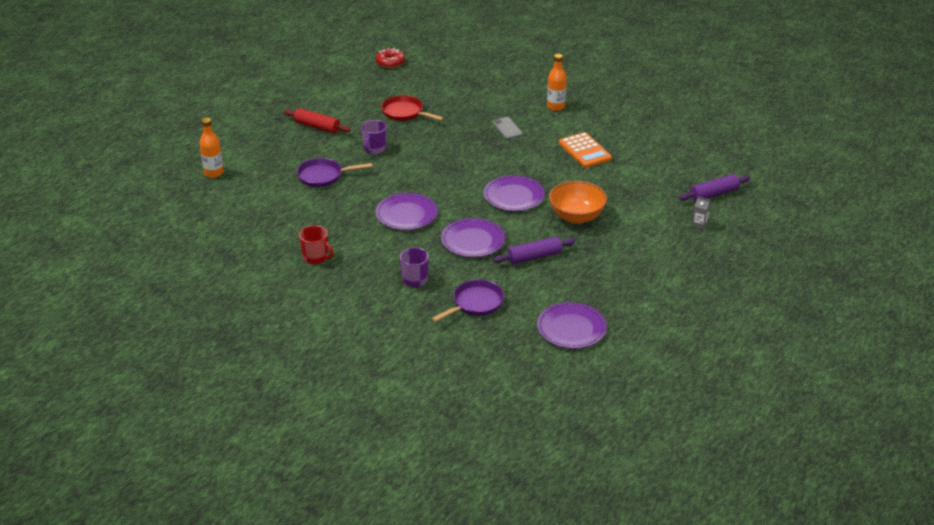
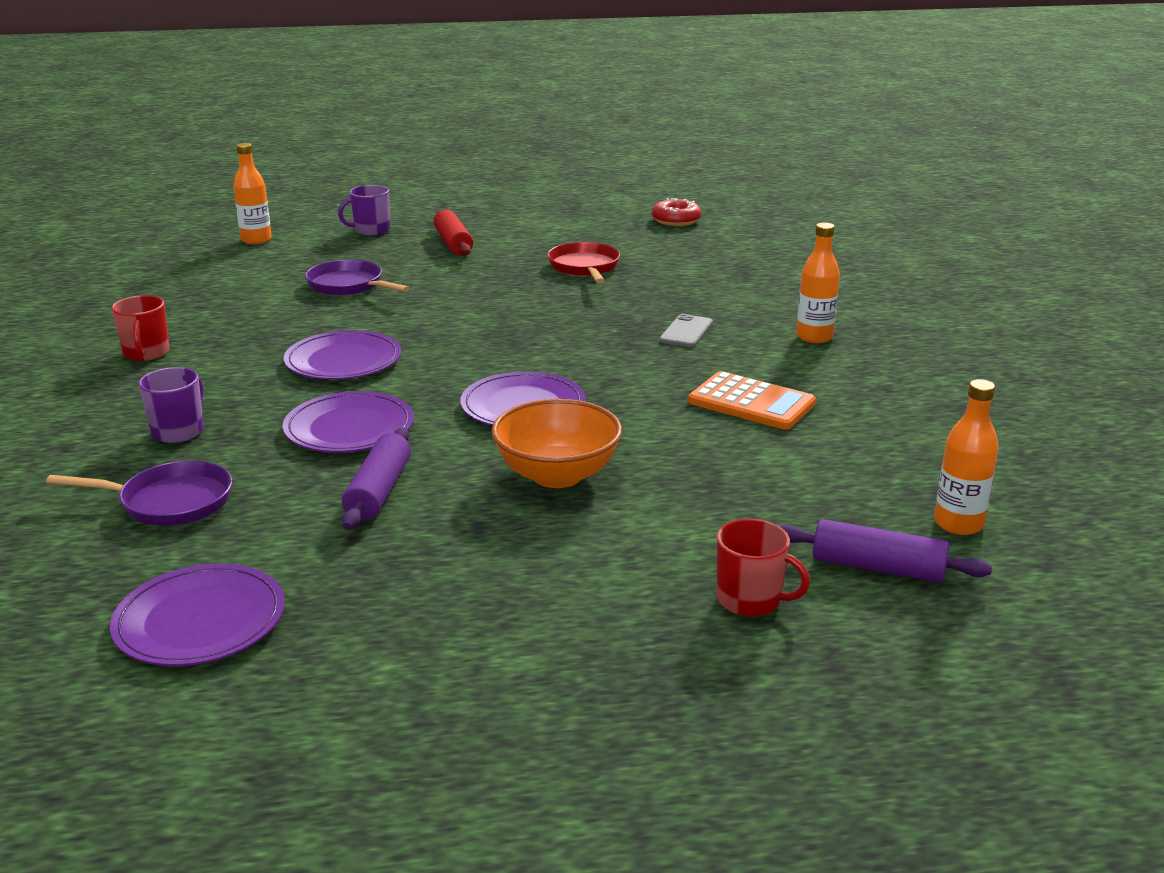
camera: 45 degrees right, 10 degrees down
(374, 149) = (466, 285): purple mug -> purple mug (371, 230)
(534, 257) = (379, 491): purple rolling pin -> purple rolling pin turned 75 degrees clockwise
(584, 151) = (751, 403): orange calculator -> orange calculator turned 75 degrees counterclockwise
(699, 225) = (750, 600): grey carton -> red mug
(712, 166) = (958, 524): none -> orange bottle

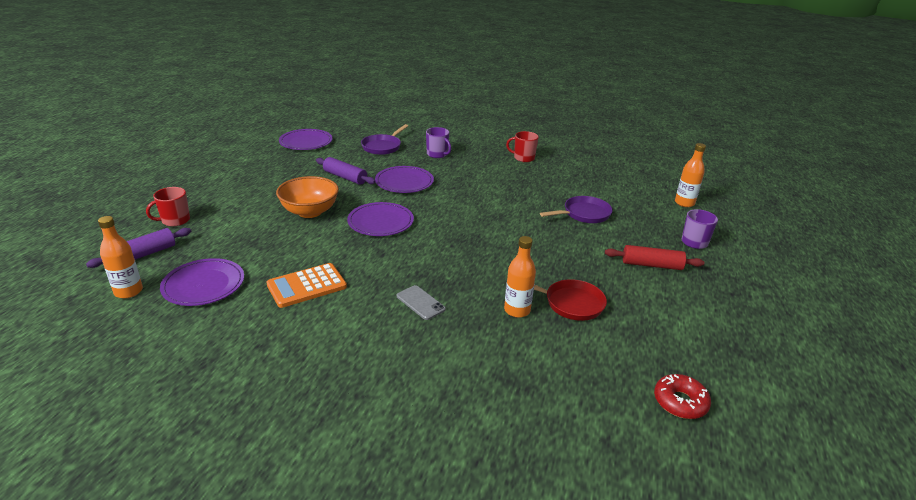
camera: 115 degrees right, 5 degrees up
(343, 360) = (476, 193): purple plate -> purple plate (203, 285)
(814, 337) = (360, 355): orange bottle -> orange bottle (517, 310)

